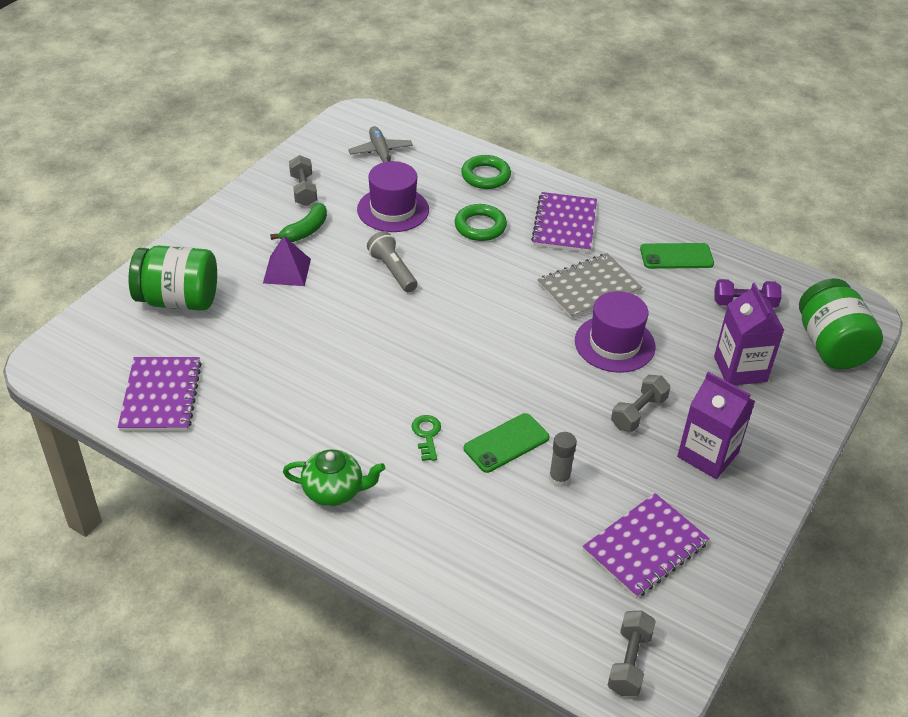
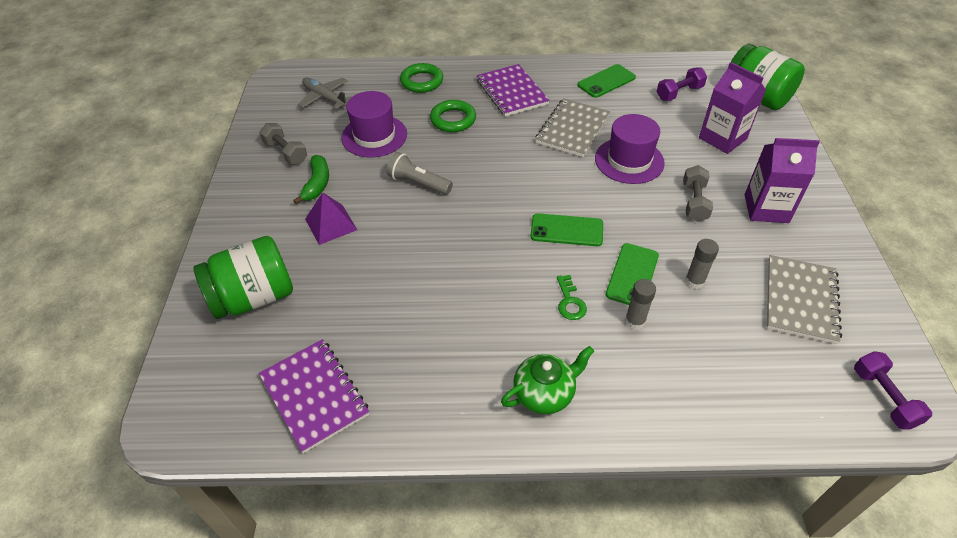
camera: 30 degrees left, 5 degrees up
(427, 435) = (570, 302): green key -> green key turned 150 degrees counterclockwise
(467, 480) = (635, 321): none -> grey glue stick
(486, 376) = (566, 230): none -> green phone
(629, 662) = (883, 397): grey dumbbell -> purple dumbbell
(645, 547) = (800, 300): purple notebook -> grey notebook

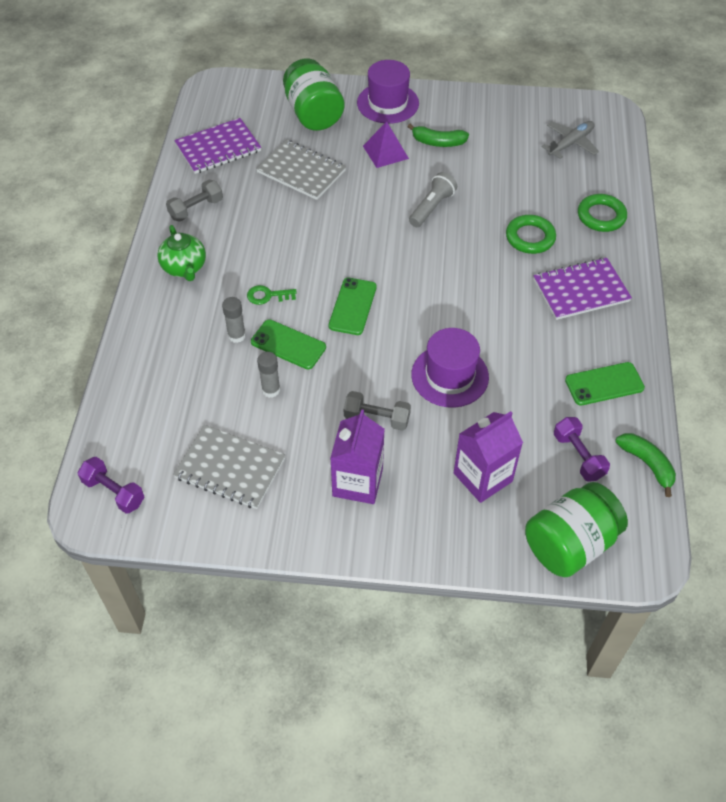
camera: 95 degrees right, 5 degrees up
(286, 152) = (484, 121): grey dumbbell -> grey dumbbell (196, 209)
(374, 136) = (505, 178): purple hat -> purple hat (388, 103)
(572, 129) = (508, 335): grey notebook -> grey notebook (301, 171)
(606, 81) = (604, 384): green phone -> green phone turned 75 degrees counterclockwise
(671, 64) = (647, 464): none -> green banana
(883, 397) = (114, 492): purple dumbbell -> purple dumbbell turned 45 degrees clockwise

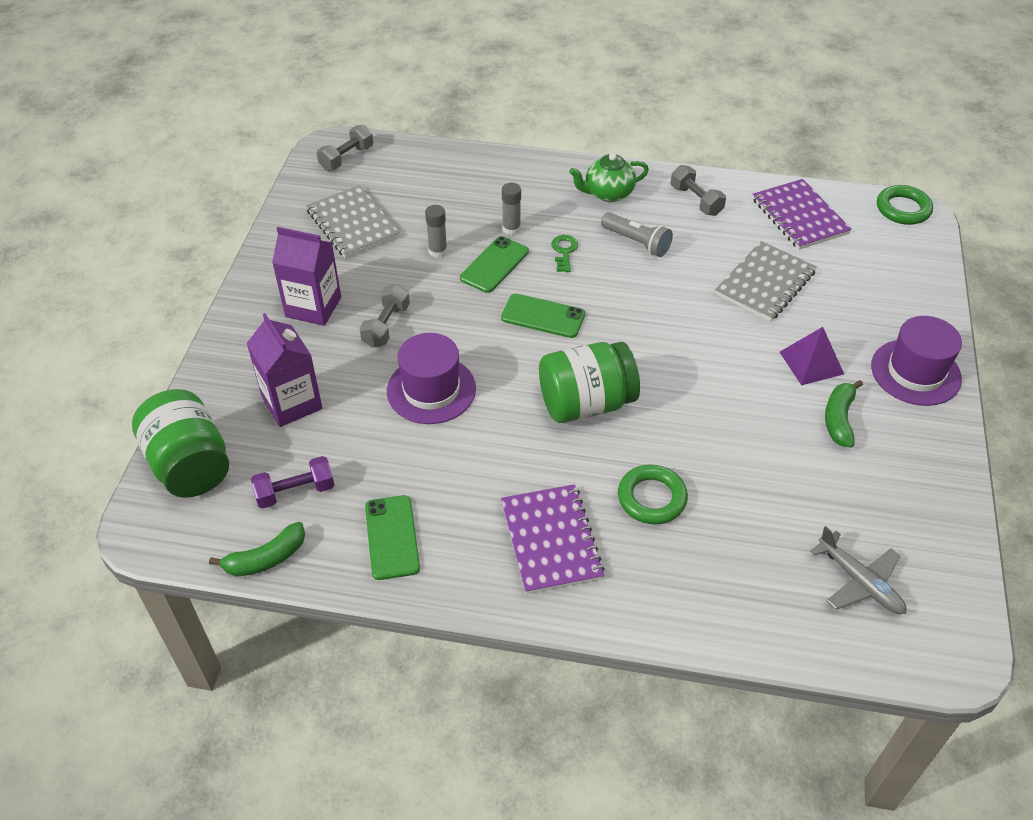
camera: 95 degrees right, 5 degrees down
(114, 492) = (346, 158): purple dumbbell -> grey dumbbell
(230, 468) = (352, 224): grey notebook -> grey notebook turned 60 degrees counterclockwise
(313, 114) = (877, 298): green jar -> green jar (586, 403)
(431, 207) = (707, 400): grey flashlight -> grey flashlight (637, 242)
(601, 216) = (696, 593): green ring -> green ring (903, 209)

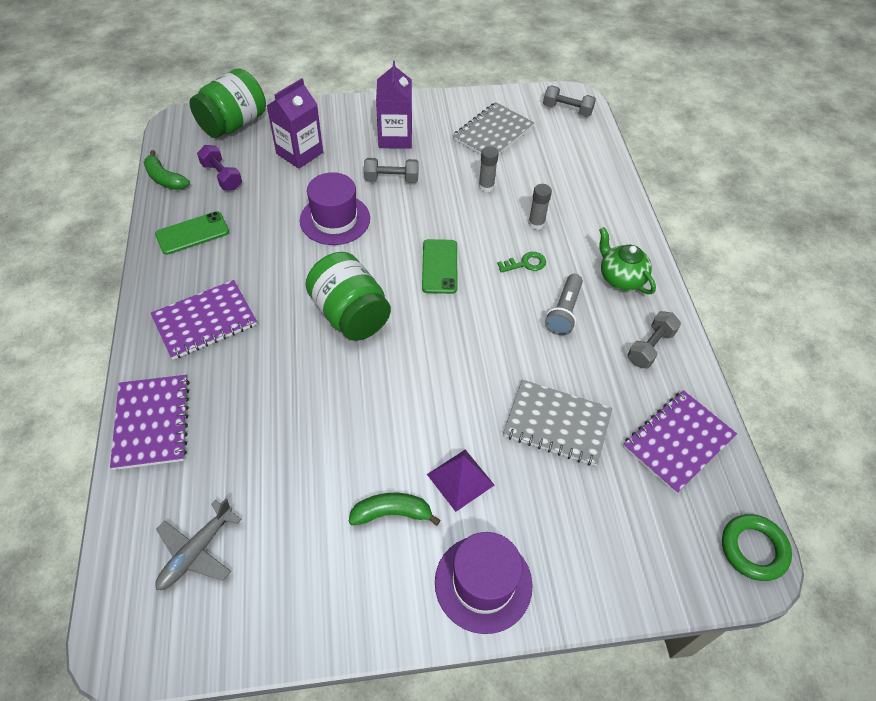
camera: 70 degrees right, 5 degrees up
(494, 265) = (487, 223): green phone -> none
(651, 498) = (260, 378): green ring -> none
(689, 609) = (152, 423): none -> purple notebook

